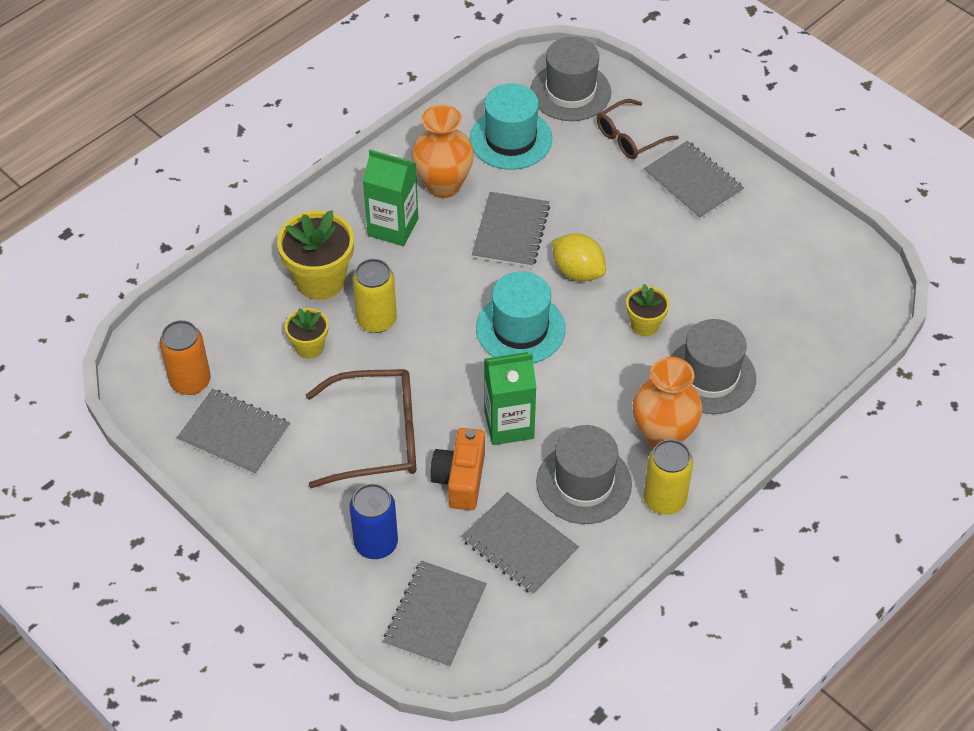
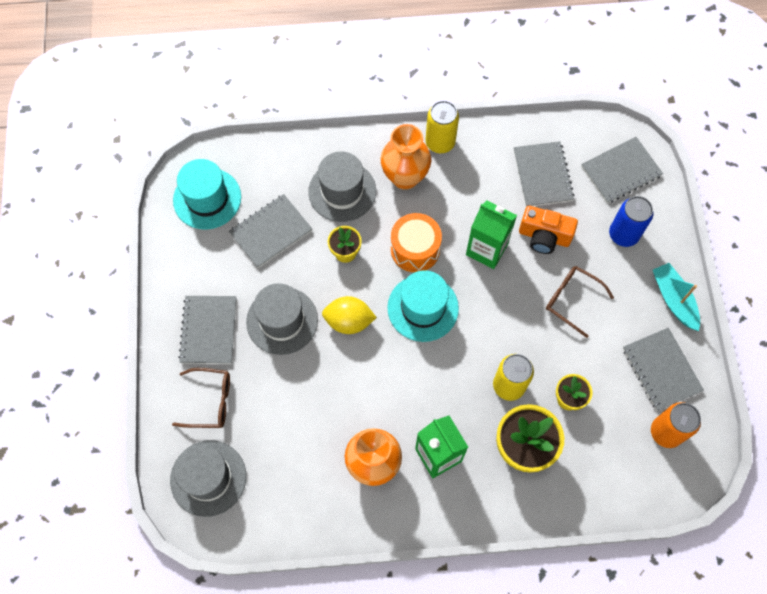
camera: 140 degrees left, 15 degrees up
(269, 511) = (673, 299): none -> turquoise boat
(379, 436) = (571, 299): brown glasses -> brown glasses, size x0.62
(460, 479) = (544, 237): orange camera -> orange camera turned 60 degrees clockwise
(511, 139) = (290, 468): turquoise hat -> turquoise hat (207, 198)
(511, 232) = (363, 386): grey notebook -> grey notebook (271, 232)
(578, 271) = (349, 321): yellow lemon -> yellow lemon turned 75 degrees counterclockwise
(580, 374) = (415, 249): none -> orange drum
(584, 483) = (475, 183): grey hat -> grey hat (282, 320)

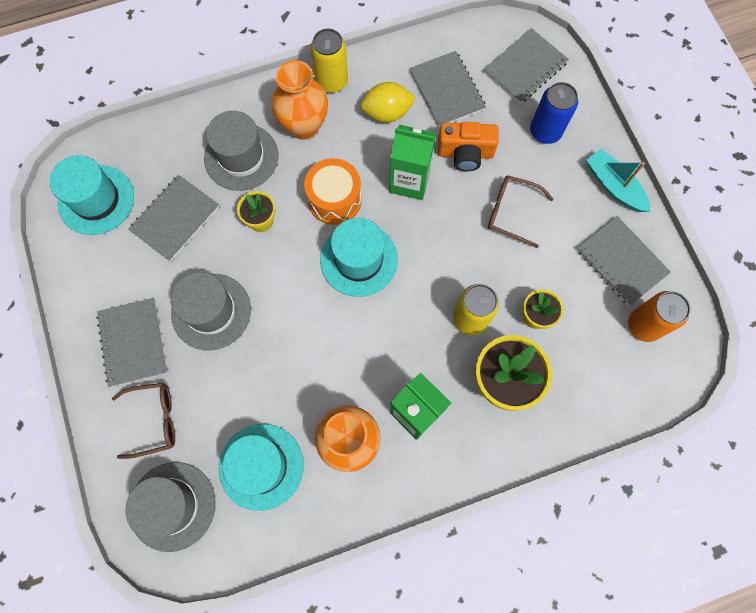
camera: 15 degrees left, 5 degrees up
(292, 465) = (261, 466): none -> turquoise hat
(349, 321) = (284, 294): yellow lemon -> yellow lemon (387, 113)

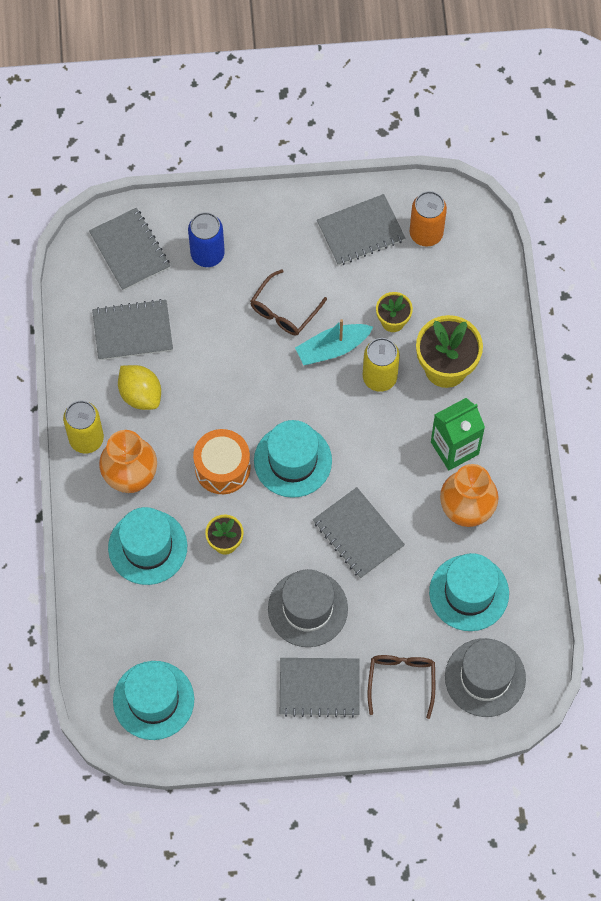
camera: 75 degrees left, 5 degrees down
(175, 219) = (198, 625): grey notebook -> grey notebook (358, 534)
(241, 157) = (147, 547): grey hat -> turquoise hat
(387, 113) = (140, 394): yellow lemon -> yellow lemon turned 45 degrees counterclockwise
(409, 181) = (223, 393): green carton -> none
(465, 153) = (209, 334): orange camera -> none
(614, 186) = (283, 212): turquoise boat -> turquoise boat (332, 348)

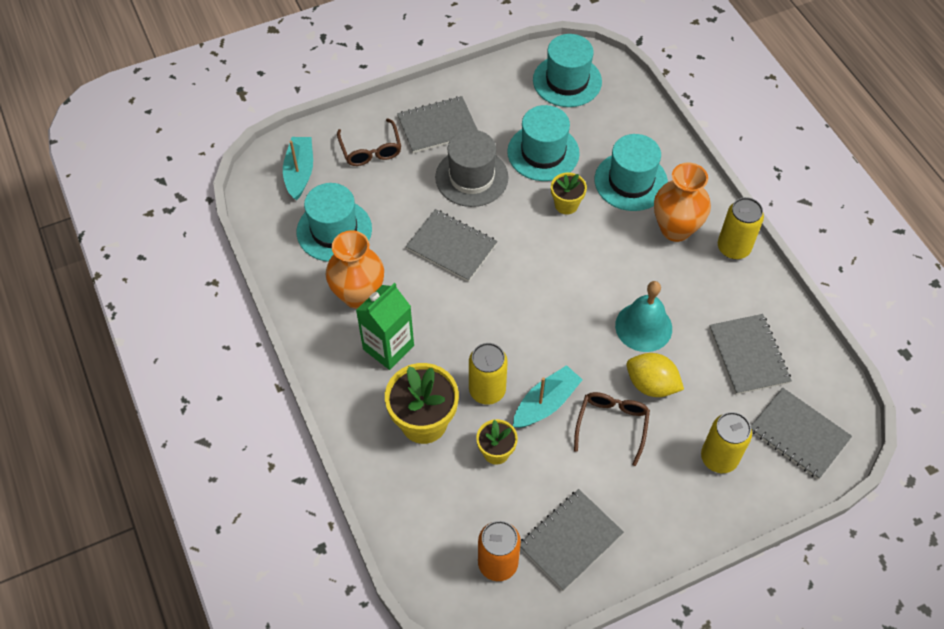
camera: 160 degrees right, 10 degrees down
(132, 331) = (748, 355): grey notebook -> grey notebook turned 75 degrees counterclockwise
(140, 394) = (707, 300): yellow lemon -> yellow lemon (651, 385)
(207, 254) = (719, 458): blue can -> yellow can
(212, 389) = (643, 327): none -> turquoise bell
(222, 468) = (599, 262): orange drum -> none
(292, 461) = (538, 288): turquoise hat -> turquoise hat (543, 152)
(485, 677) = (299, 172): grey hat -> turquoise boat

